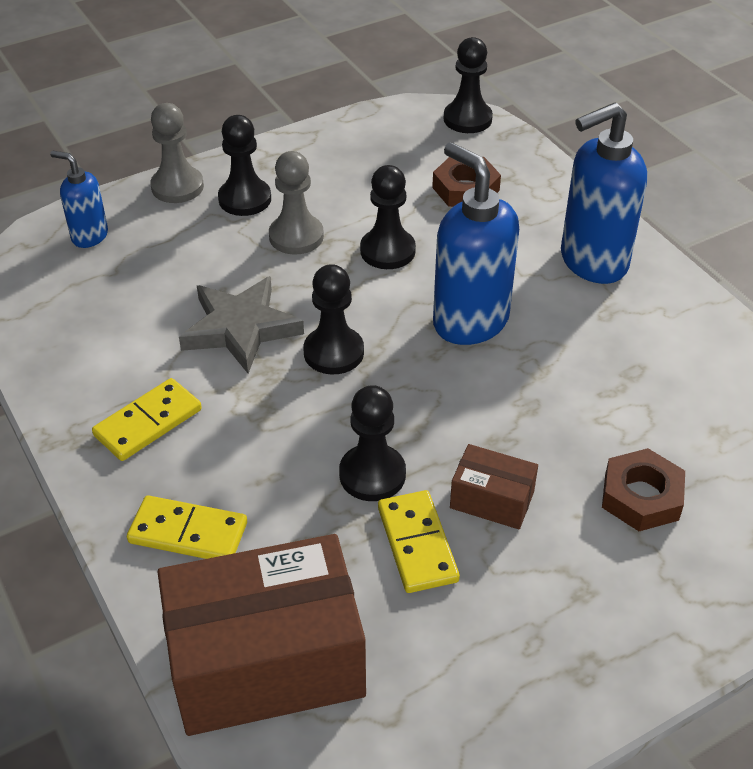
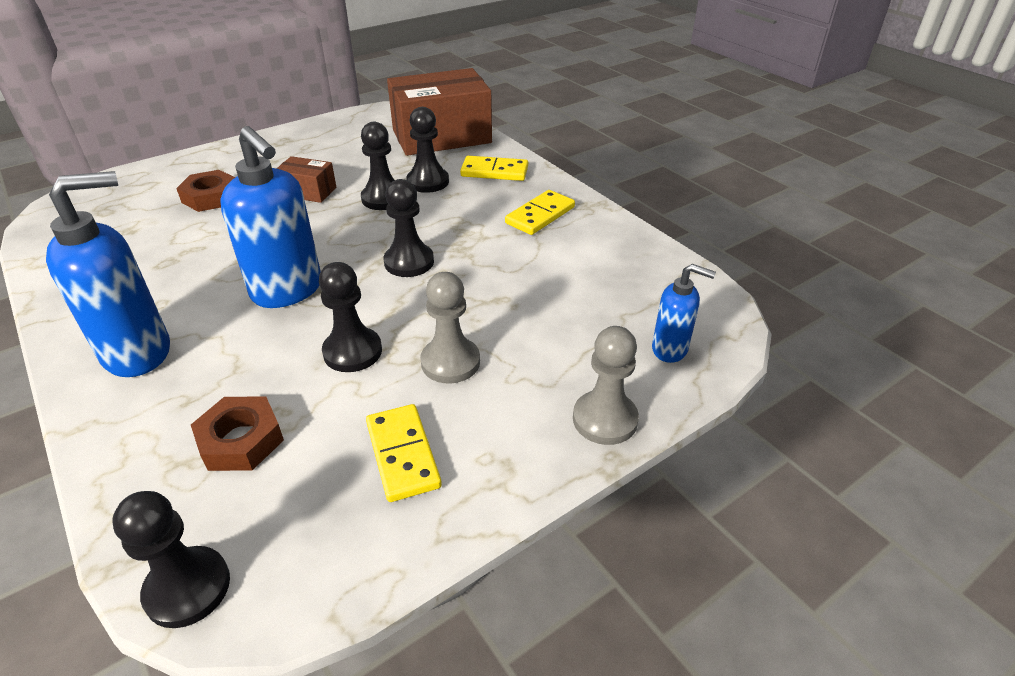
camera: 175 degrees right, 5 degrees down
(240, 328) = (489, 275): grey star -> none
(245, 199) = (517, 407): black pawn -> black pawn (428, 182)
(417, 544) = (359, 173): yellow domino -> yellow domino (403, 454)

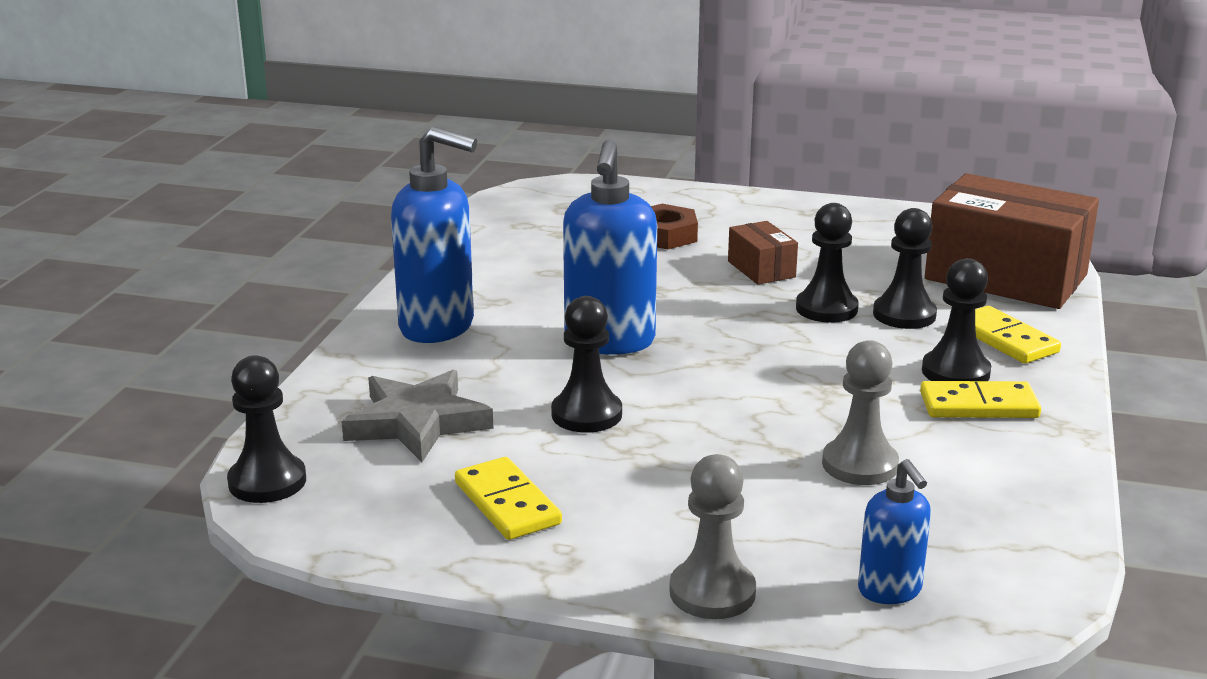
camera: 50 degrees right, 15 degrees down
(241, 440) = (417, 423): brown nut -> grey star
(403, 454) = (507, 503): yellow domino -> yellow domino turned 60 degrees counterclockwise
(409, 262) = (754, 375): black pawn -> black pawn (955, 372)
(450, 362) = (653, 469): grey pawn -> grey pawn (859, 465)

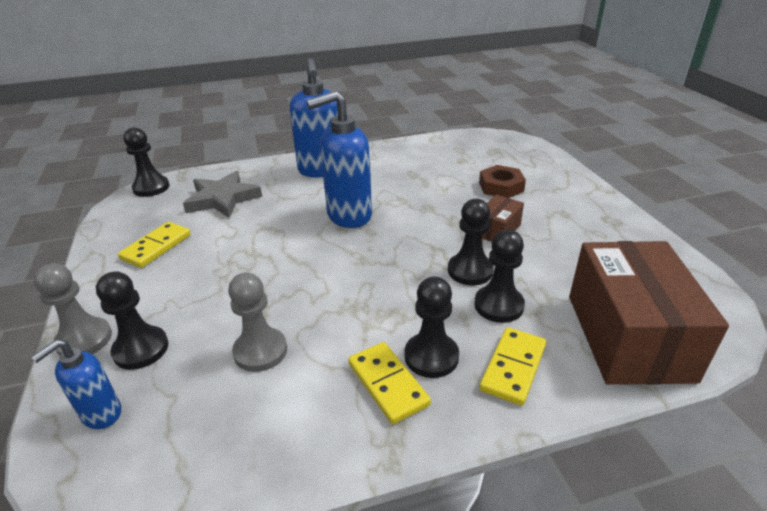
camera: 60 degrees right, 10 degrees up
(586, 414) = (260, 237): black pawn -> black pawn (141, 349)

